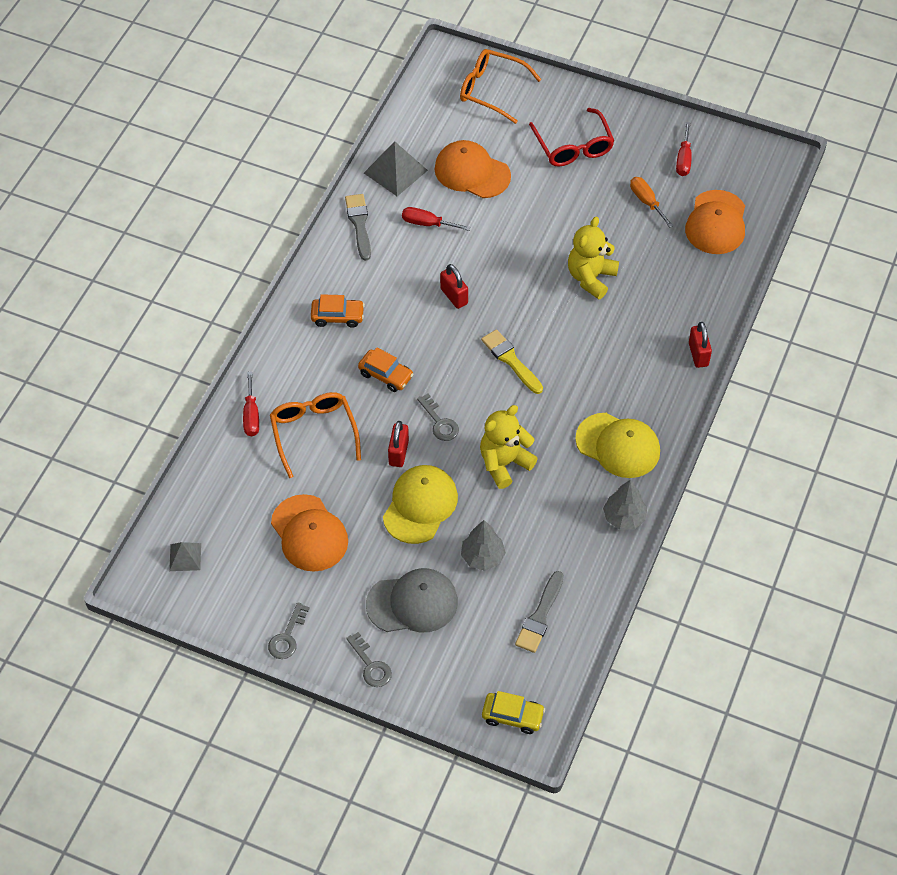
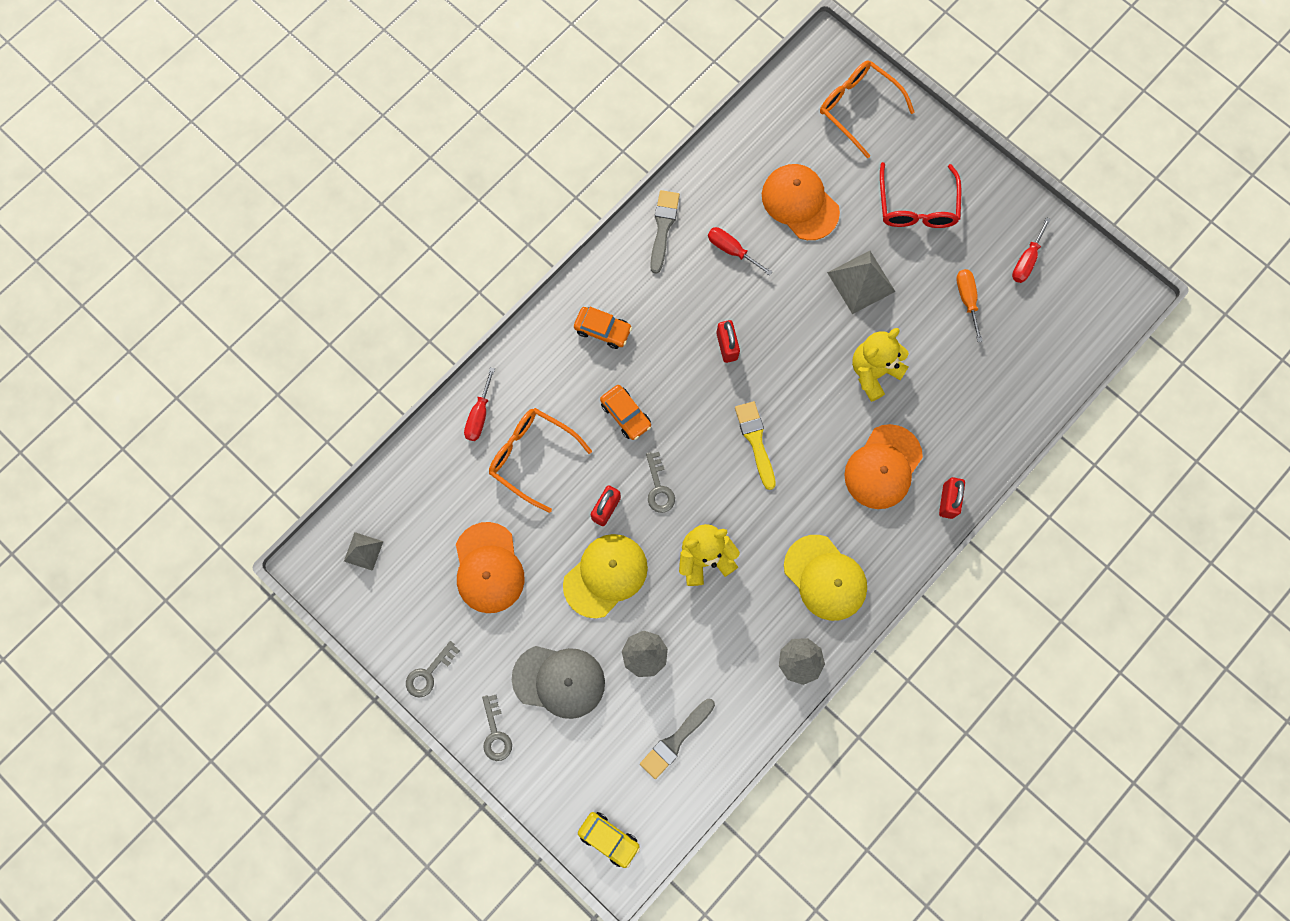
camera: 20 degrees right, 20 degrees up
(314, 433) = (532, 457): orange glasses -> orange glasses turned 60 degrees counterclockwise
(395, 171) = (722, 176): grey pyramid -> grey pyramid (861, 282)
(716, 223) = (1029, 350): orange cap -> orange cap (883, 467)

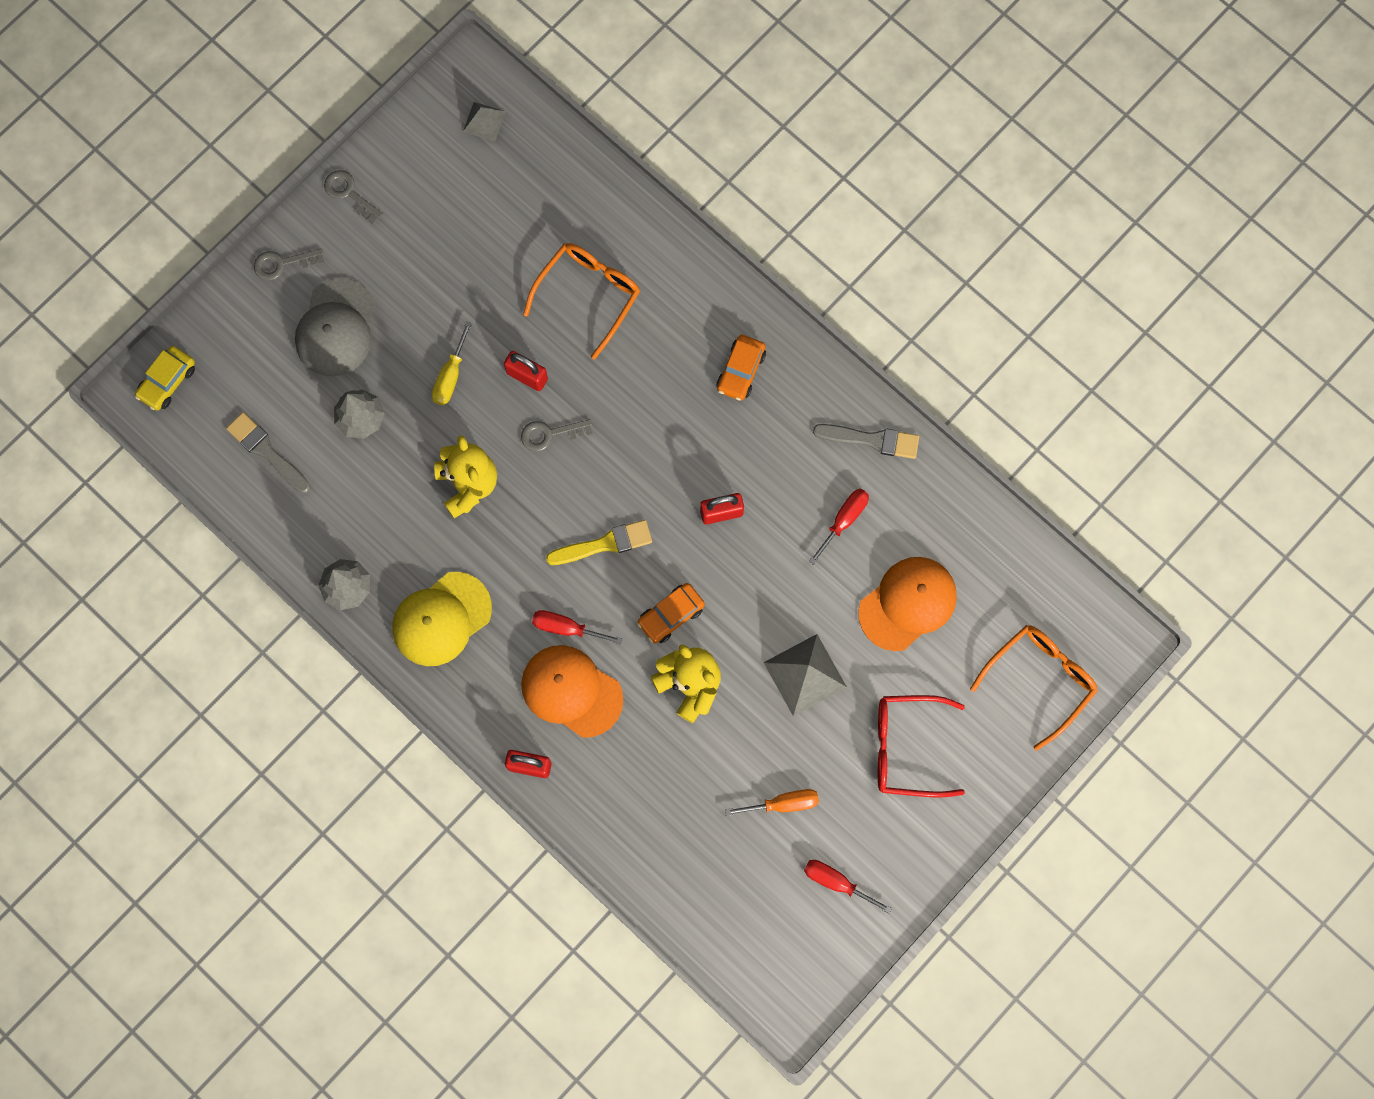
camera: 90 degrees right, 0 degrees up
(479, 415) = (638, 237): red screwdriver -> red screwdriver (566, 628)
(488, 568) = (462, 251): orange cap -> none
(605, 575) = (450, 376): yellow cap -> yellow screwdriver
(626, 414) = (637, 397): orange car -> orange car (671, 615)

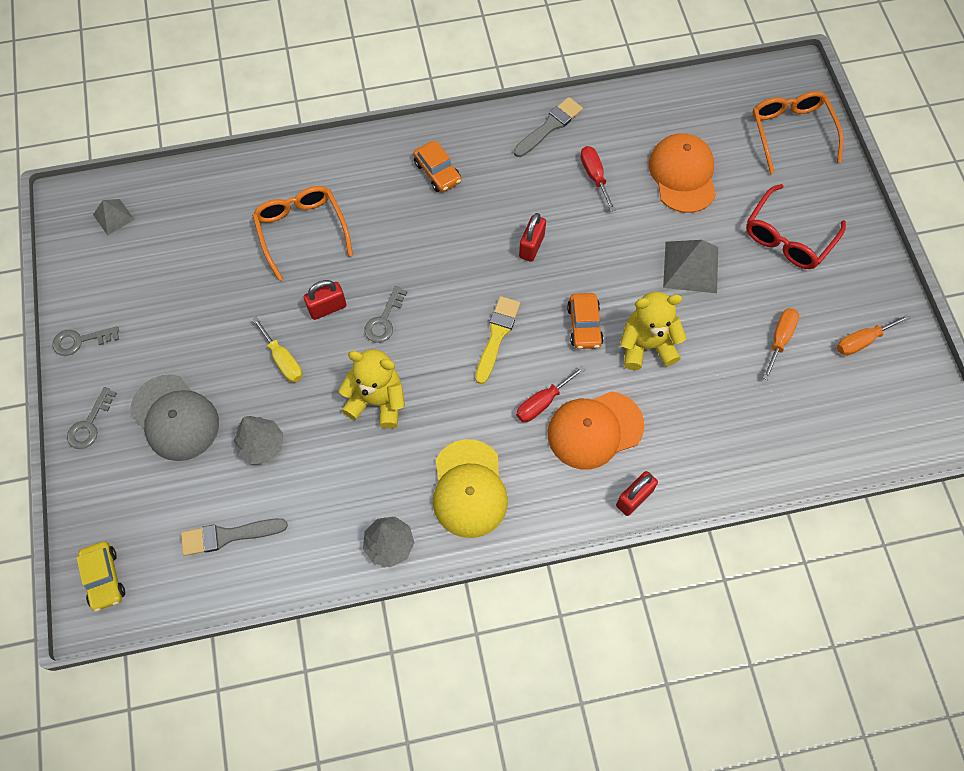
camera: 55 degrees left, 10 degrees down
(836, 882) = (862, 341): red screwdriver -> orange screwdriver

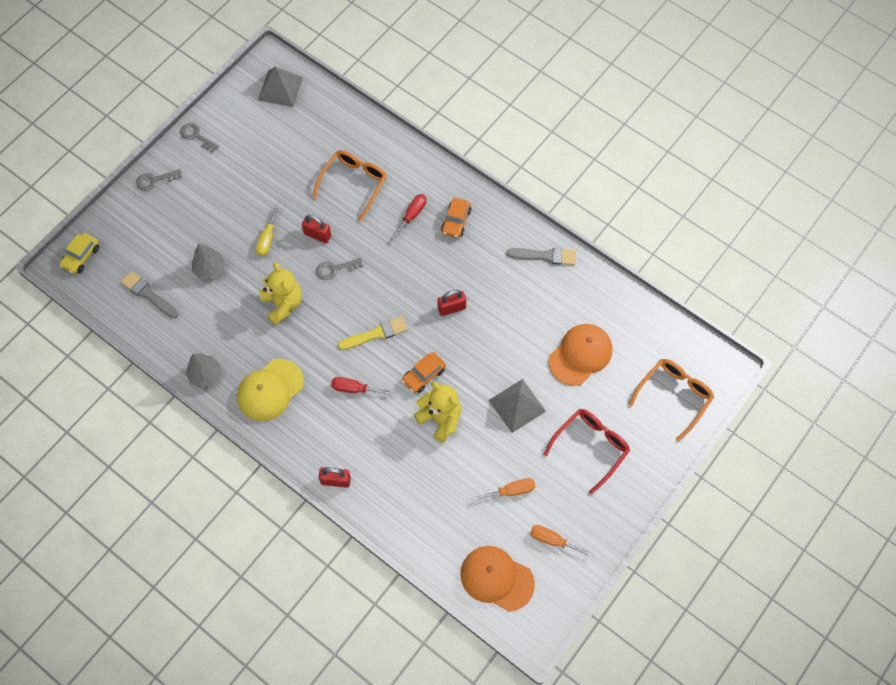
camera: 50 degrees right, 0 degrees up
(113, 217) = (280, 88): grey pyramid -> grey pyramid, size x1.70
(175, 418) = (191, 216): grey cap -> none
(594, 176) = (532, 306): red screwdriver -> red screwdriver (412, 215)
(595, 430) = (361, 429): orange cap -> orange cap (497, 578)
(788, 237) = (591, 447): red glasses -> red glasses turned 135 degrees clockwise

